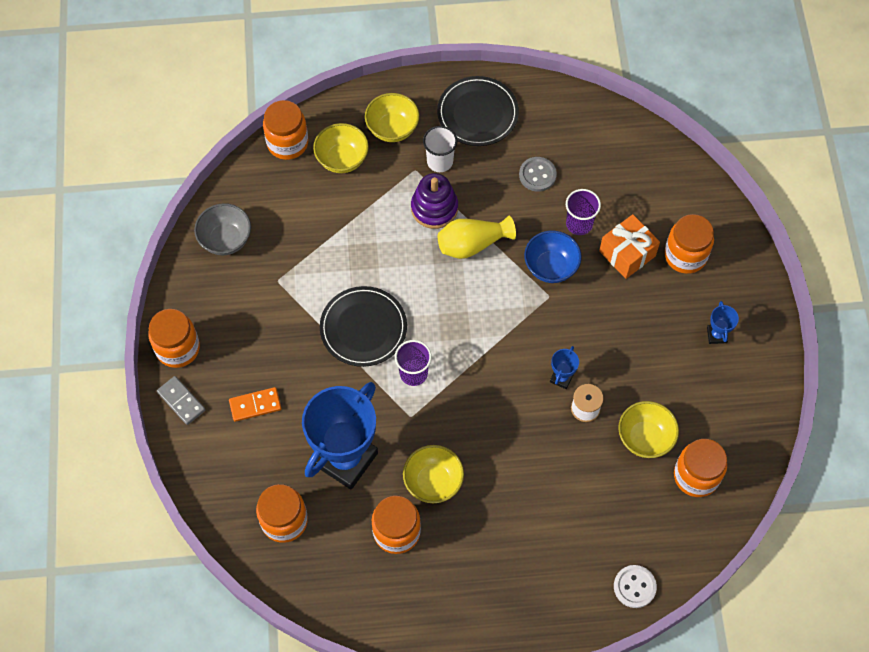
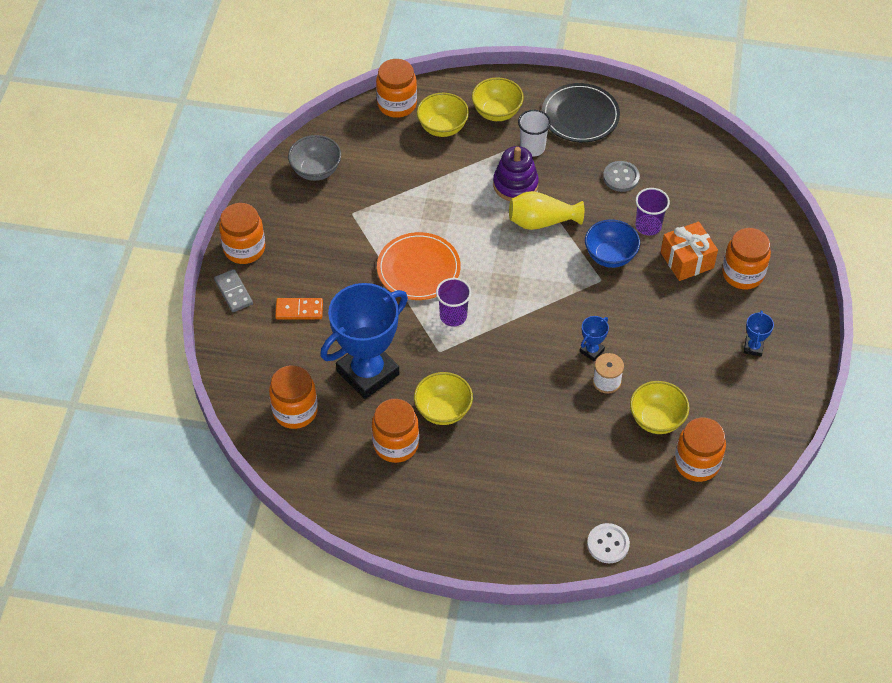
camera: 15 degrees right, 10 degrees down
(363, 328) = (418, 269): black plate -> orange plate

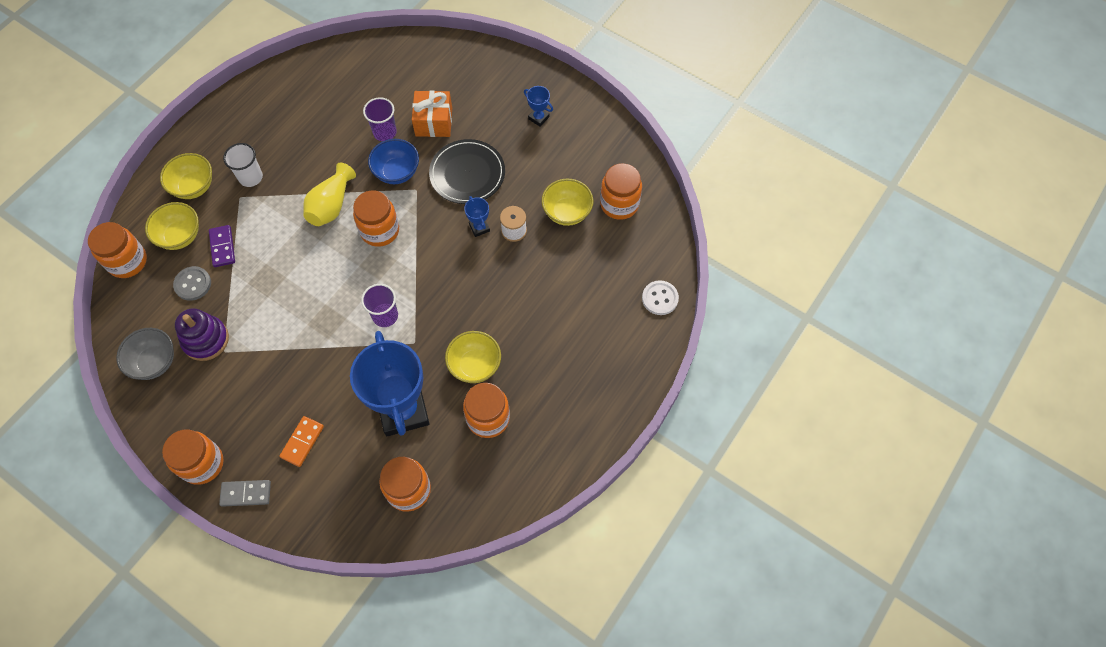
camera: 65 degrees left, 10 degrees up
(418, 269) = (319, 322): orange plate -> none
(450, 162) = (222, 247): none -> purple domino
(515, 185) = (280, 207): purple stacking toy -> purple stacking toy (206, 340)
(580, 115) = (242, 127): black plate -> black plate (467, 173)
(621, 177) = (325, 128): grey button -> grey button (193, 284)
(743, 274) = (469, 92): orange jar -> orange jar (380, 230)

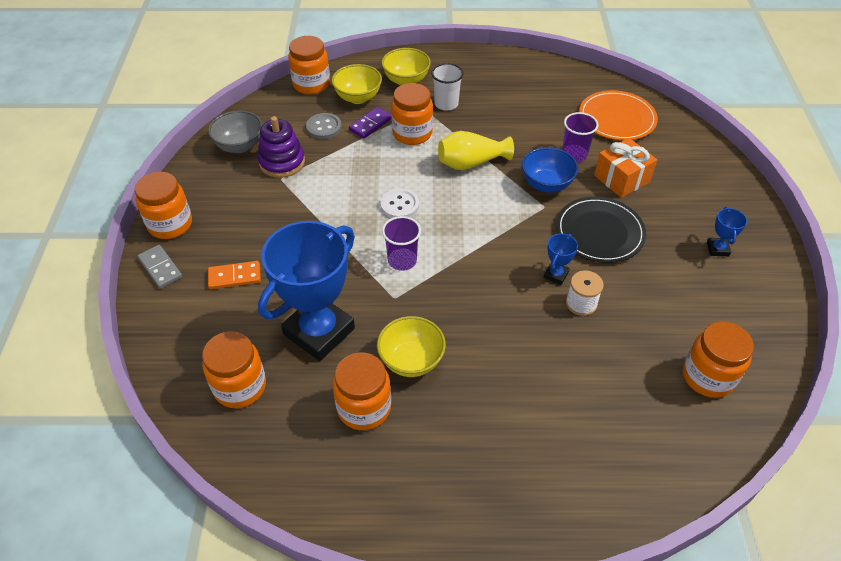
camera: 55 degrees right, 15 degrees down
(375, 77) = (617, 118): none -> orange plate
(380, 230) = (480, 207): orange jar -> orange jar (412, 133)
(567, 212) = (647, 335): yellow bowl -> none
(660, 298) = (643, 491): white button -> white button (399, 205)

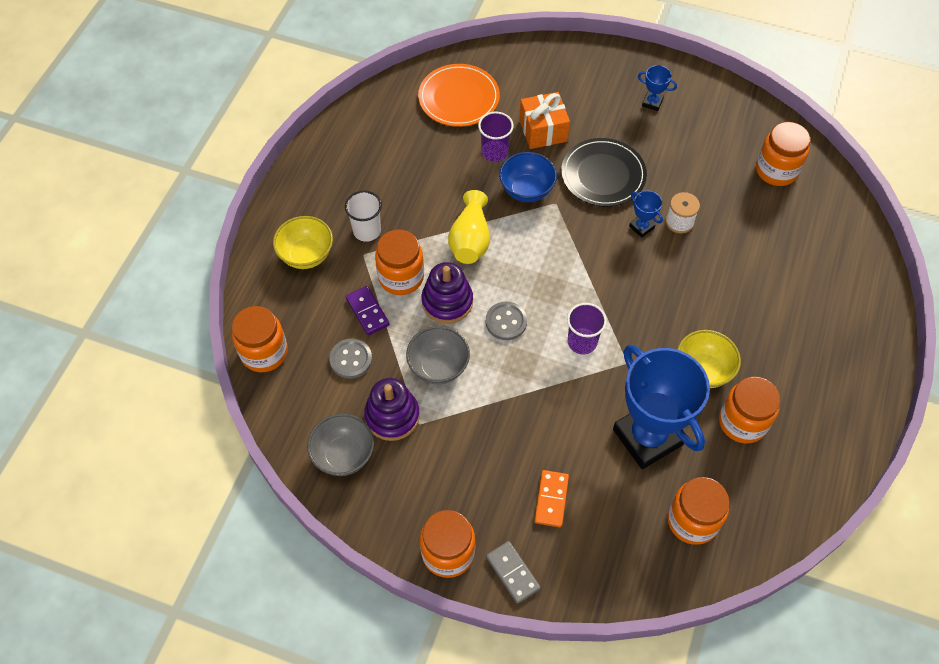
camera: 70 degrees left, 10 degrees up
(160, 268) = (513, 572): grey domino -> grey domino turned 75 degrees clockwise
(337, 176) = (438, 366): none -> grey bowl
(358, 97) = (313, 311): yellow bowl -> none
(399, 205) = (506, 322): white button -> grey button
(402, 165) = (447, 302): none -> purple stacking toy

